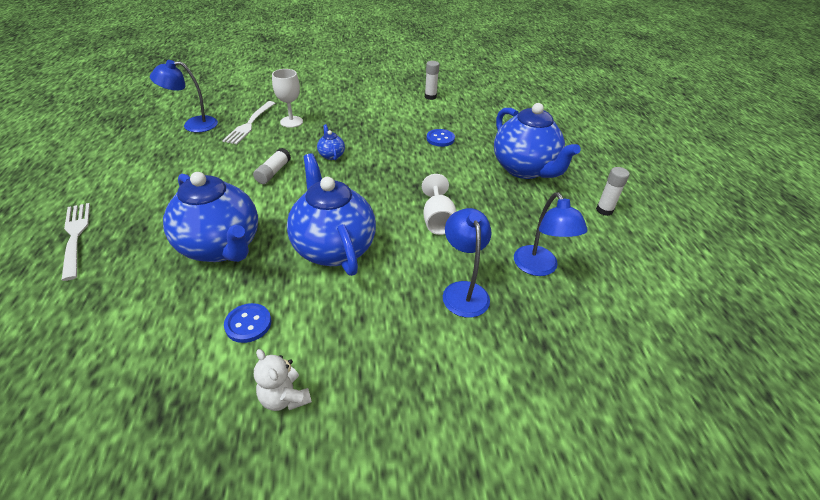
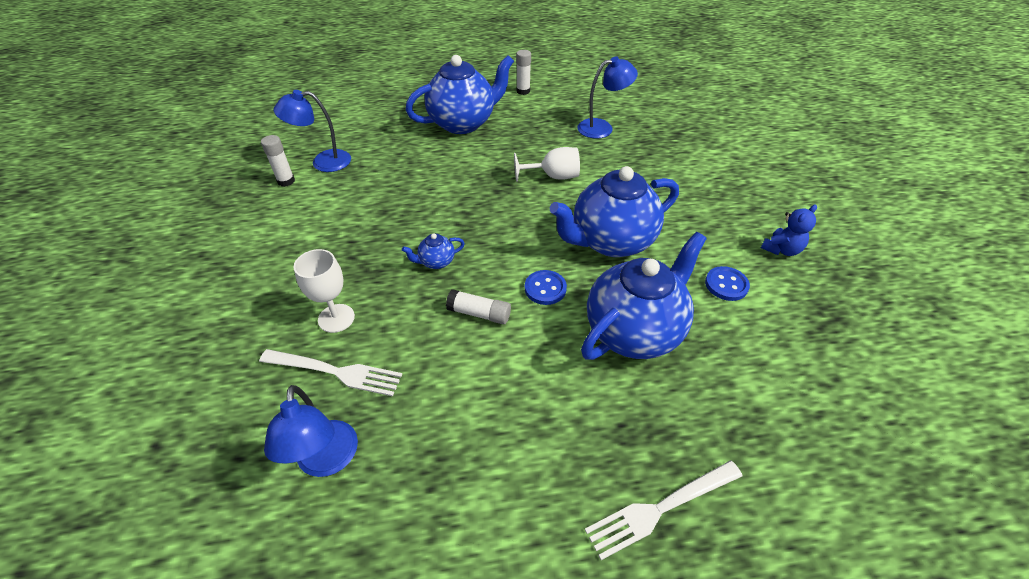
camera: 90 degrees left, 5 degrees up
(284, 397) = (781, 249): white teddy bear -> blue teddy bear
(440, 139) = (400, 173): blue button -> blue button (545, 288)
(463, 291) = (640, 164): blue lamp -> blue lamp (323, 162)

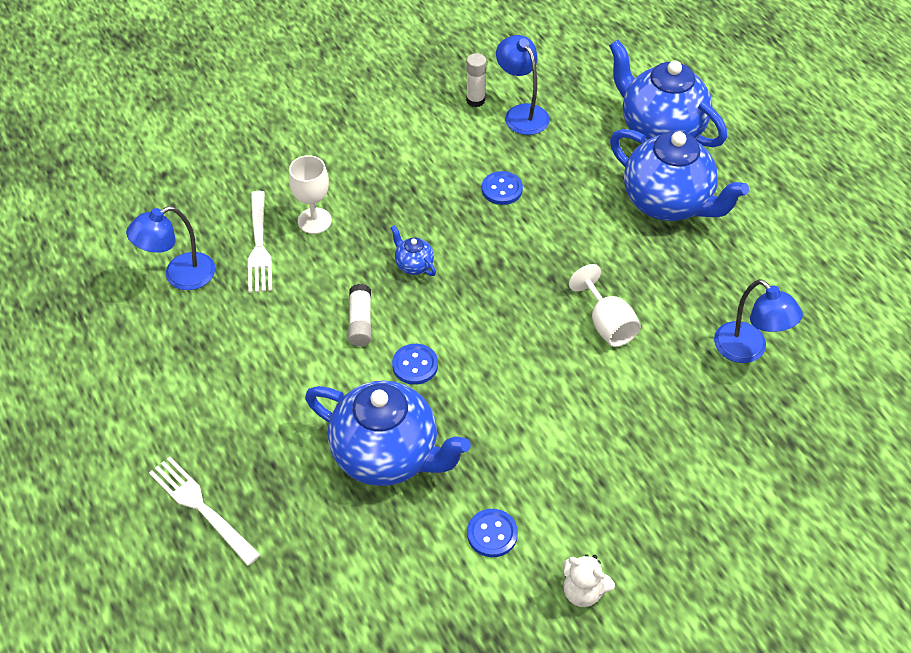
camera: 70 degrees right, 5 degrees up
(392, 192) = (502, 189): none -> blue button
(523, 91) = (785, 239): white glue stick -> none
(611, 241) = (515, 408): blue teapot -> blue teapot (660, 130)
(781, 249) = (583, 591): blue teddy bear -> white teddy bear

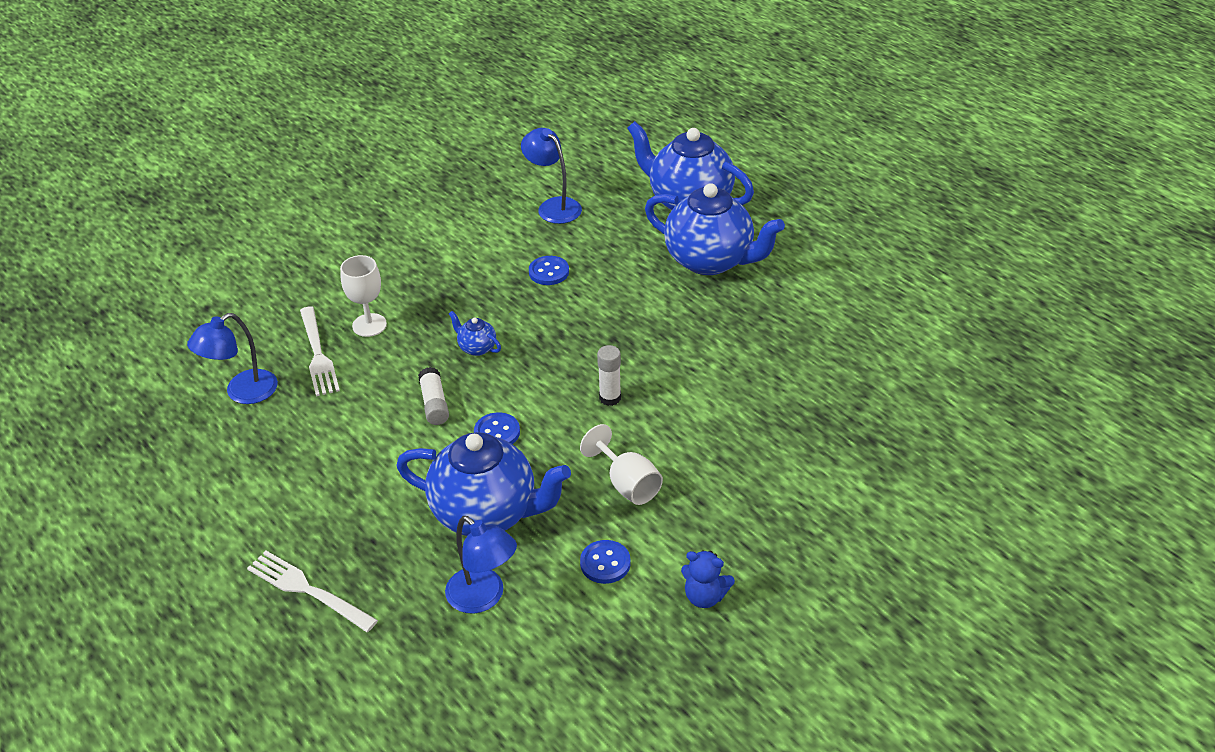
camera: 10 degrees left, 10 degrees down
(475, 100) = (506, 202): white glue stick -> white glue stick (610, 398)
(583, 591) = (705, 596): white teddy bear -> blue teddy bear
(607, 324) = (676, 369): white goblet -> white goblet (627, 484)
(748, 350) = (813, 370): blue lamp -> blue lamp (483, 597)

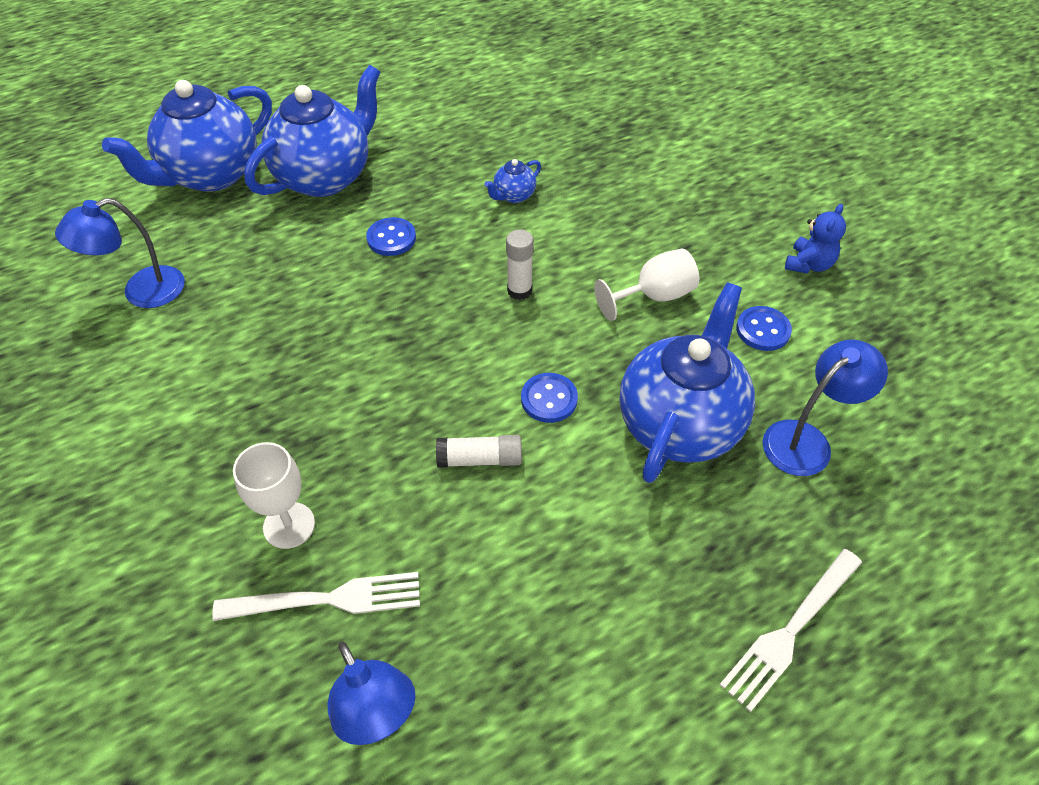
camera: 80 degrees left, 10 degrees up
(477, 348) = (388, 403): blue teapot -> blue teapot (513, 195)
(549, 272) = (273, 314): blue button -> blue button (391, 238)

